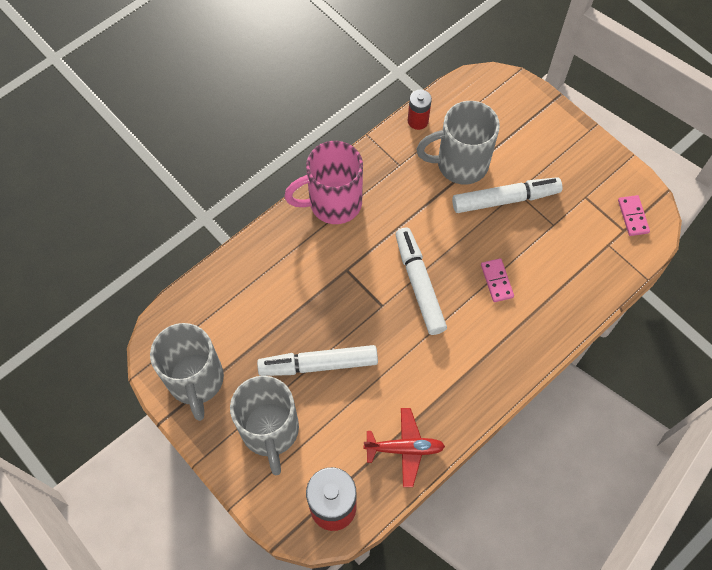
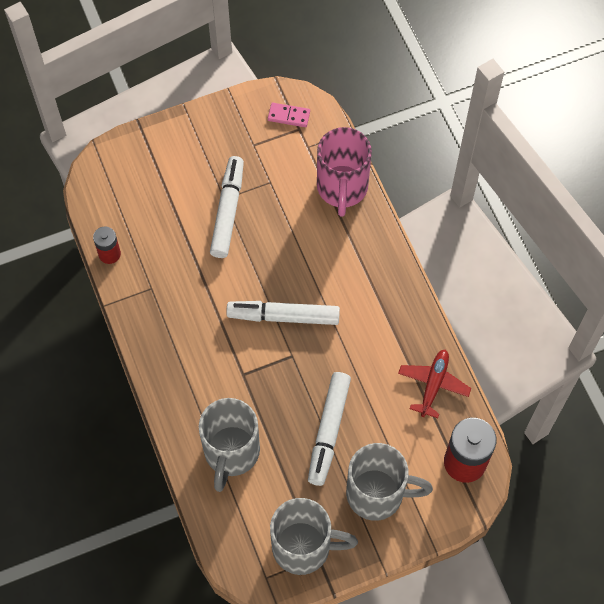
camera: 70 degrees left, 0 degrees up
(333, 203) = (167, 362): pink mug -> pink mug (342, 188)
(460, 164) = (174, 235): grey mug -> grey mug (231, 453)
(497, 281) = (306, 250): pink domino -> none

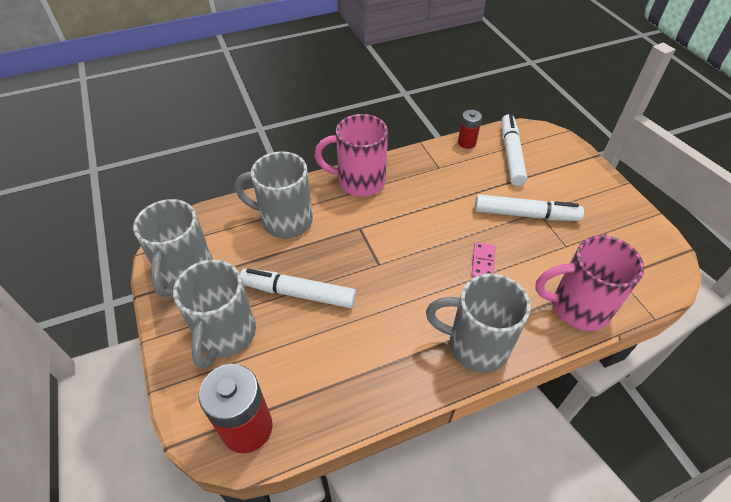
camera: 90 degrees right, 15 degrees down
(172, 375) = (359, 181): none -> pink mug
(283, 316) = (420, 257): white marker -> white marker (511, 155)
(289, 116) = (650, 260): pink domino -> pink domino (483, 262)
(382, 277) = (475, 345): none -> grey mug
(433, 384) = (345, 395): red plane -> none

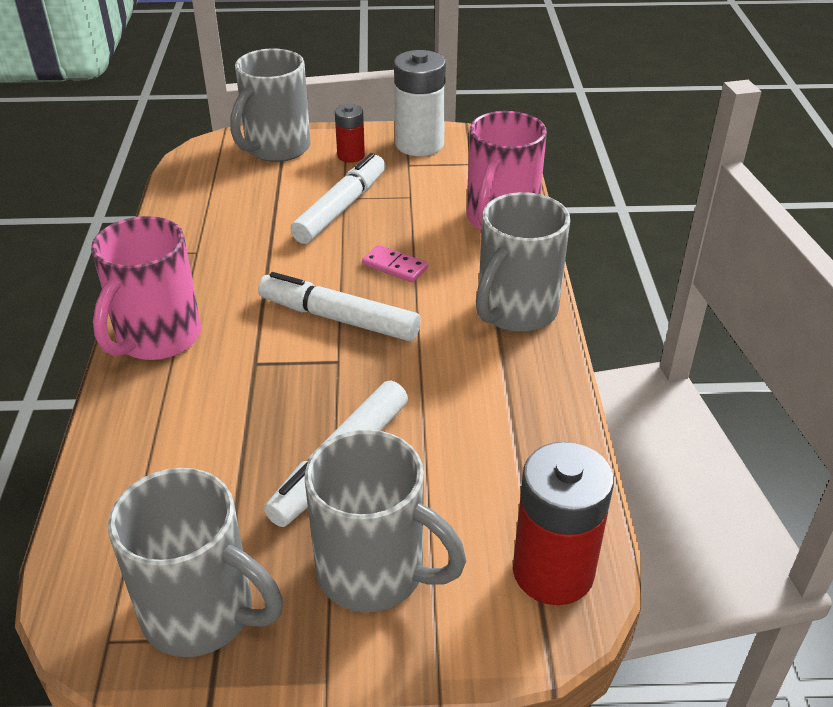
camera: 70 degrees left, 10 degrees down
(285, 220) = (174, 447): grey mug -> grey mug (276, 149)
(466, 142) = (170, 212): red battery -> red battery (351, 156)
(511, 155) = (228, 184): white marker -> white marker (338, 318)
(635, 230) = (419, 144): none -> white battery

